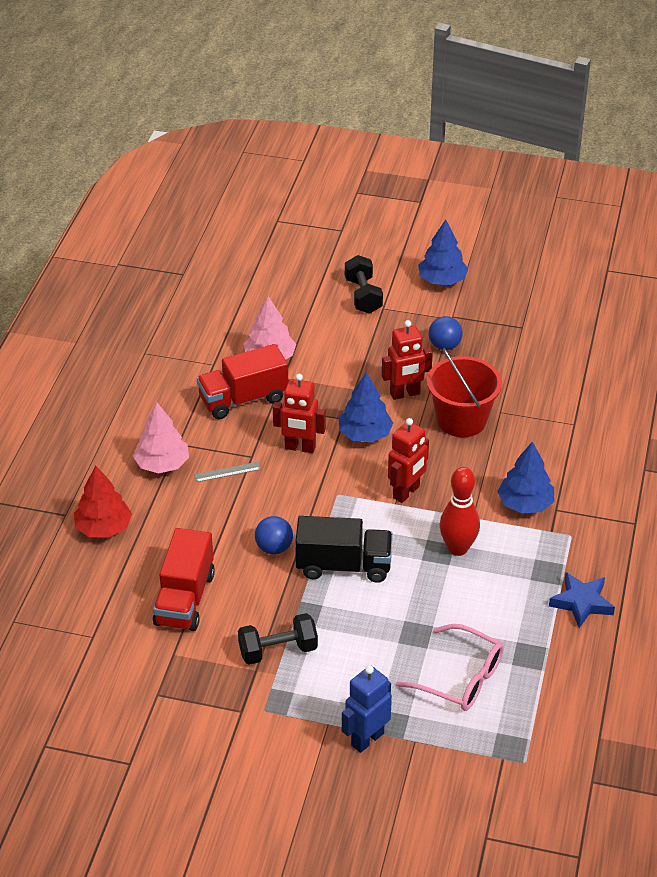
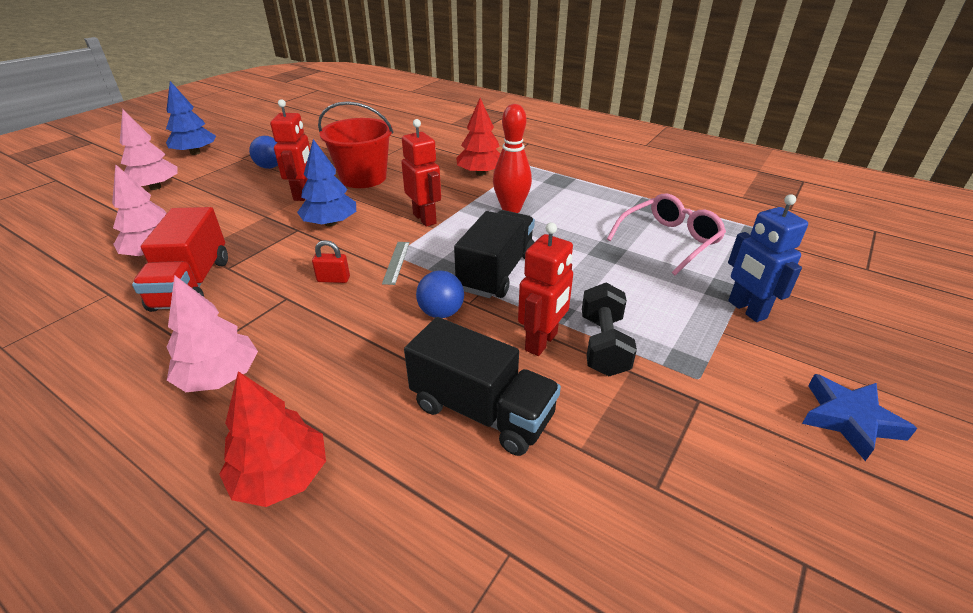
camera: 70 degrees left, 5 degrees down
(185, 599) = (482, 411): red truck -> black truck
(227, 472) = (292, 321): grey ruler -> grey ruler (396, 262)
(286, 472) = (333, 279): none -> red padlock
(300, 448) = (308, 263): red robot -> red robot (542, 342)
(363, 296) = (155, 187): black dumbbell -> pink tree
(525, 504) = (480, 173): blue tree -> red tree
(581, 603) = (598, 175): blue star -> blue star (849, 419)

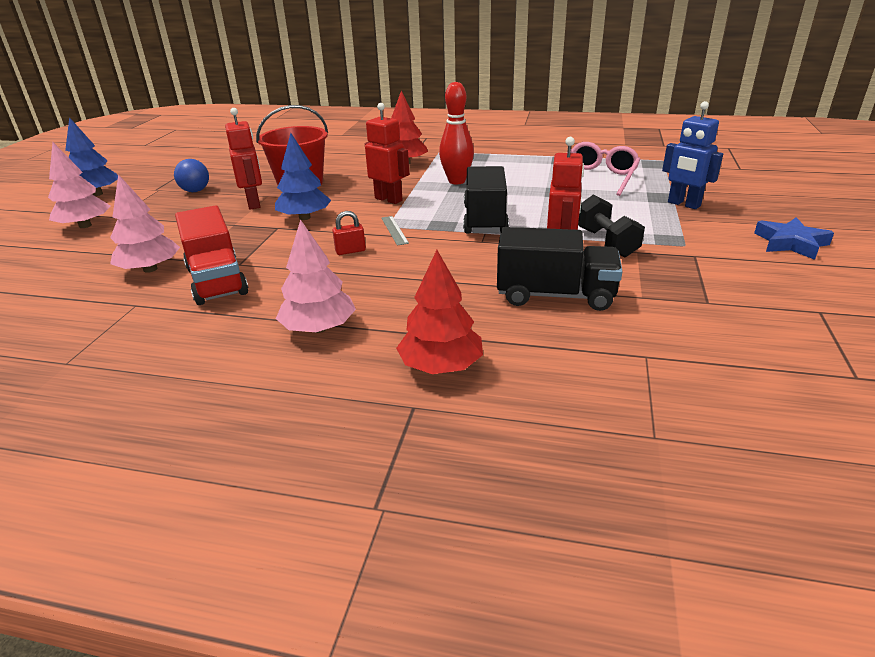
camera: 20 degrees left, 5 degrees down
(441, 312) = (466, 251): blue ball -> none

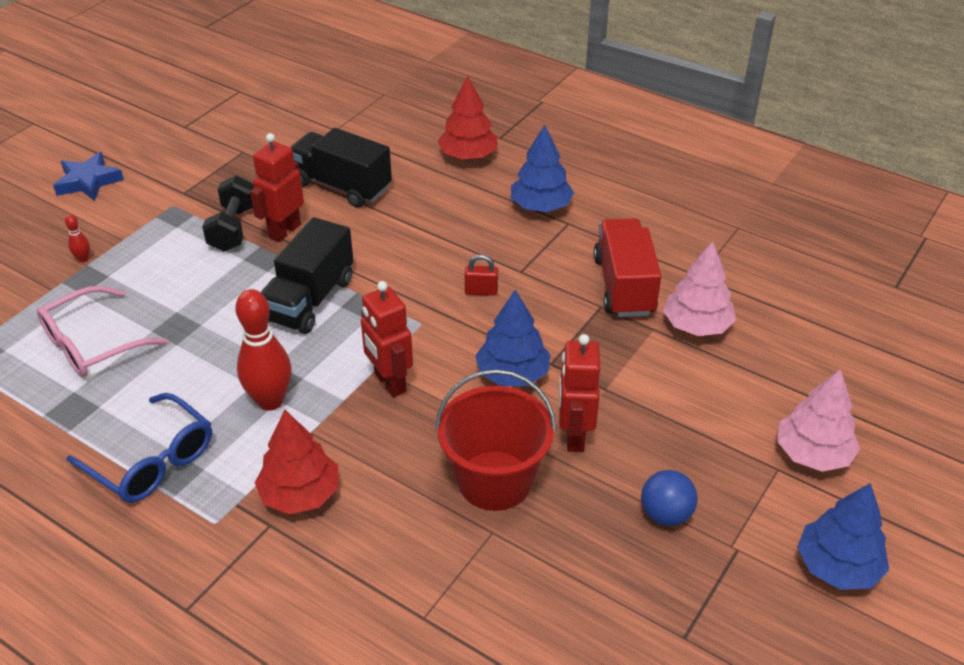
camera: 160 degrees left, 10 degrees up
(319, 328) = (541, 206): pink tree -> blue tree
(394, 230) = (419, 313): grey ruler -> none
(494, 157) = (152, 461): none -> blue glasses
(683, 204) = (83, 259): blue robot -> red bowling pin

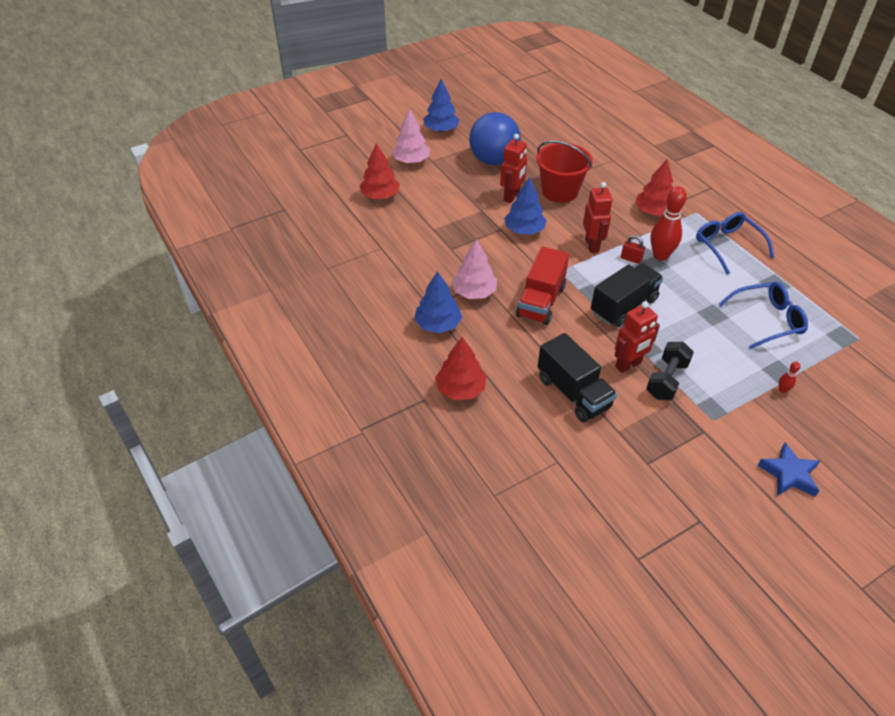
camera: 155 degrees left, 5 degrees up
(92, 344) = (767, 320): pink glasses -> blue glasses
(481, 291) = (514, 278): red padlock -> red padlock (631, 259)
(624, 286) = (429, 255): red truck -> red truck (540, 301)
(666, 514) = (493, 160): blue ball -> blue ball, size x2.02
(696, 325) = (409, 223): pink tree -> pink tree (474, 292)
(787, 359) = (380, 196): none -> red tree

